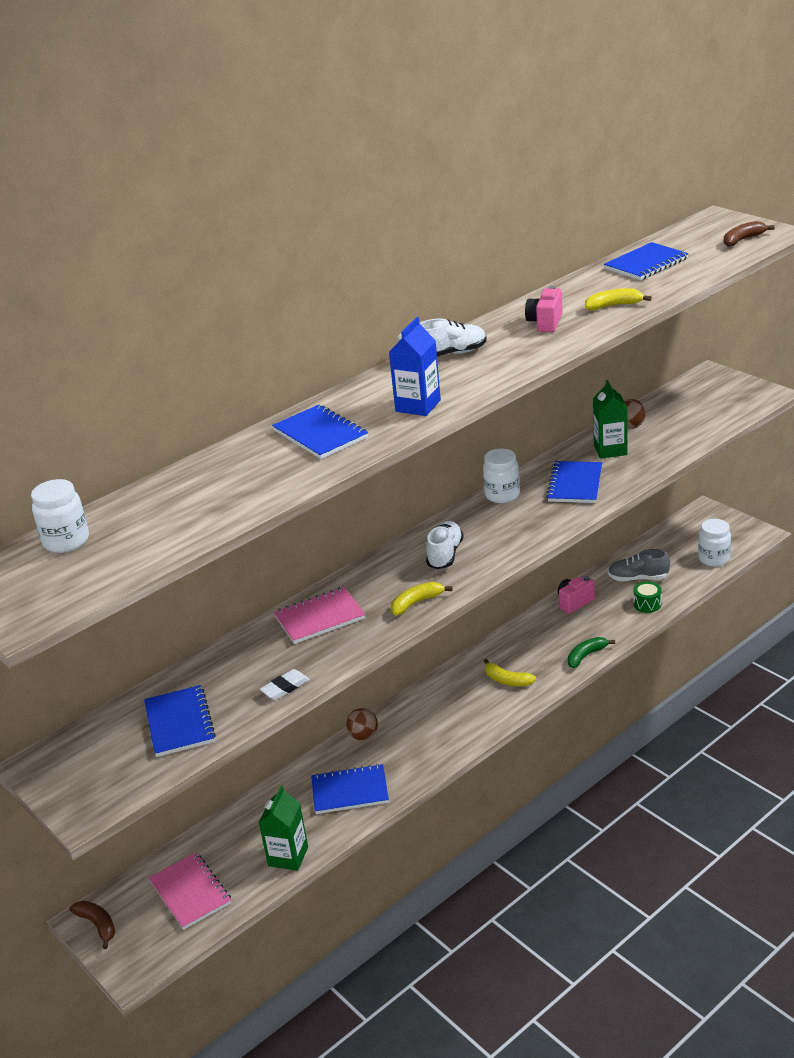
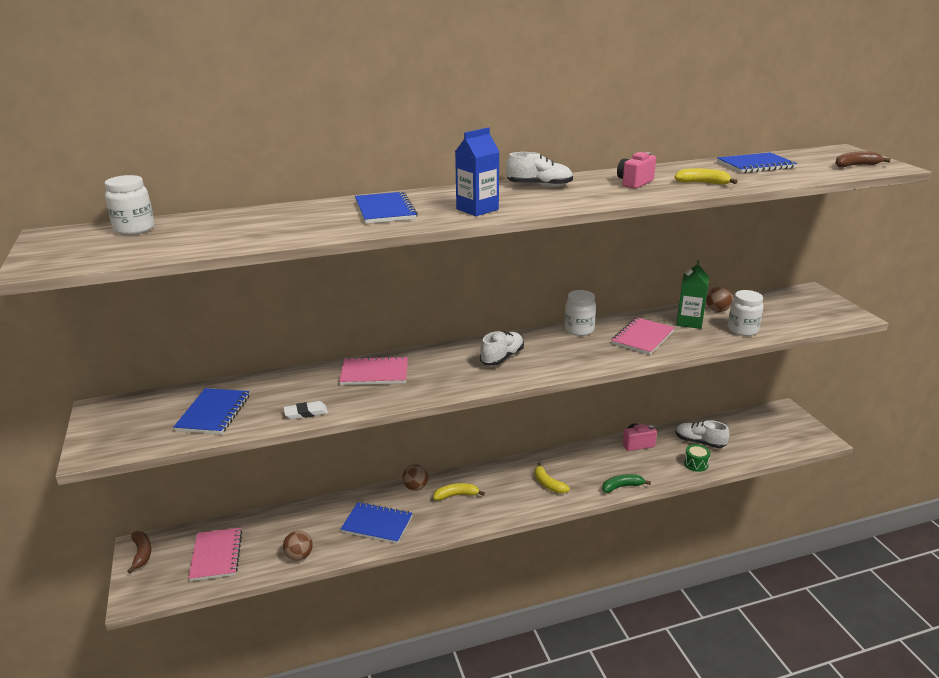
camera: 20 degrees right, 5 degrees down
(288, 856) = (299, 556): green carton -> brown ball
(416, 603) = (452, 384): yellow banana -> yellow banana (456, 495)
(575, 484) = (642, 337): blue notebook -> pink notebook
(638, 578) = (699, 442): grey shoe -> white shoe
(713, 559) = (772, 447): white jar -> white jar (742, 330)

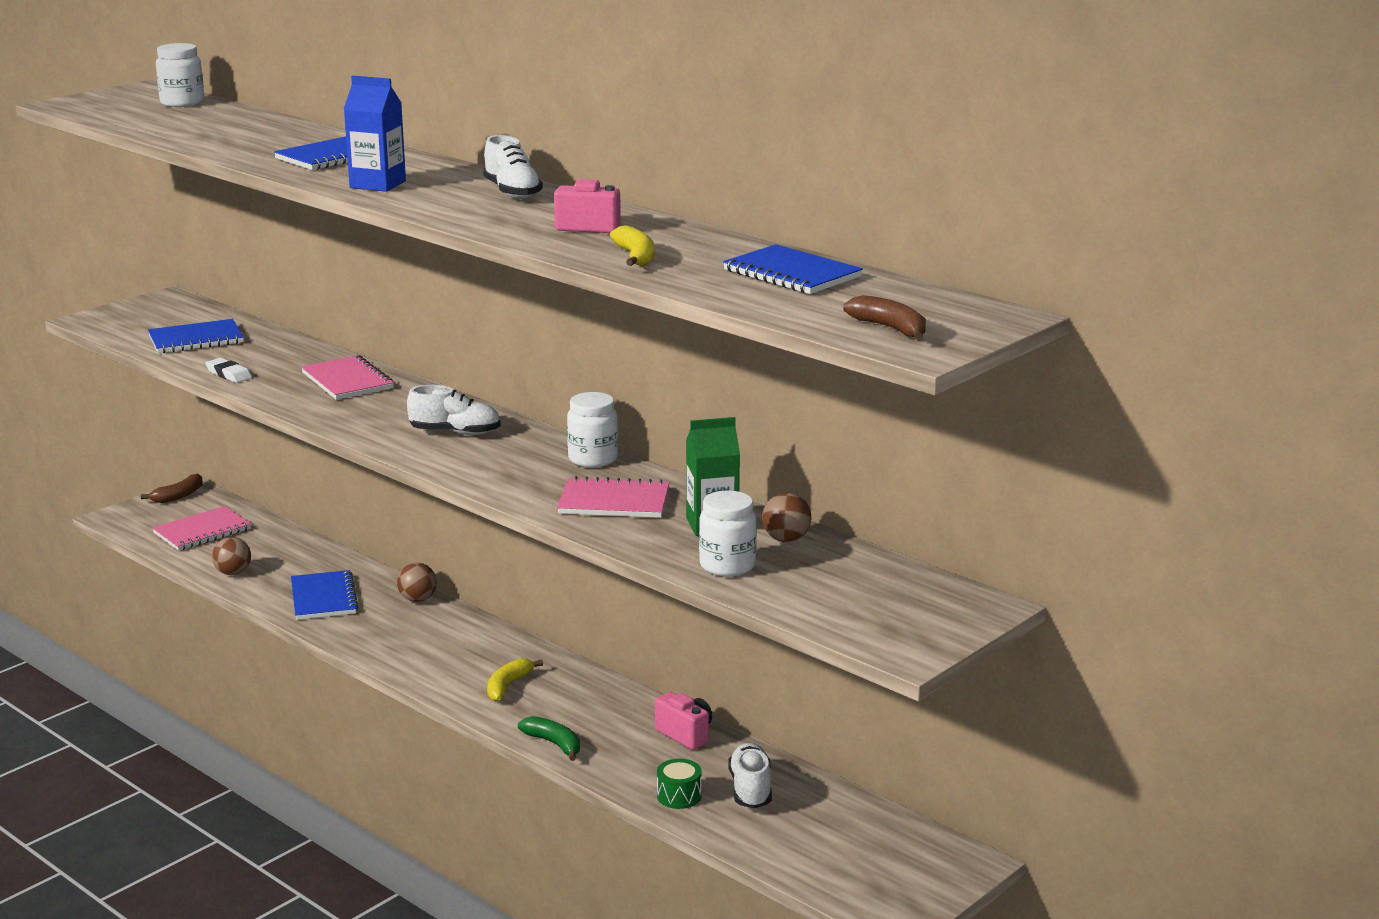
camera: 60 degrees right, 5 degrees down
(456, 495) = (424, 630): yellow banana -> none

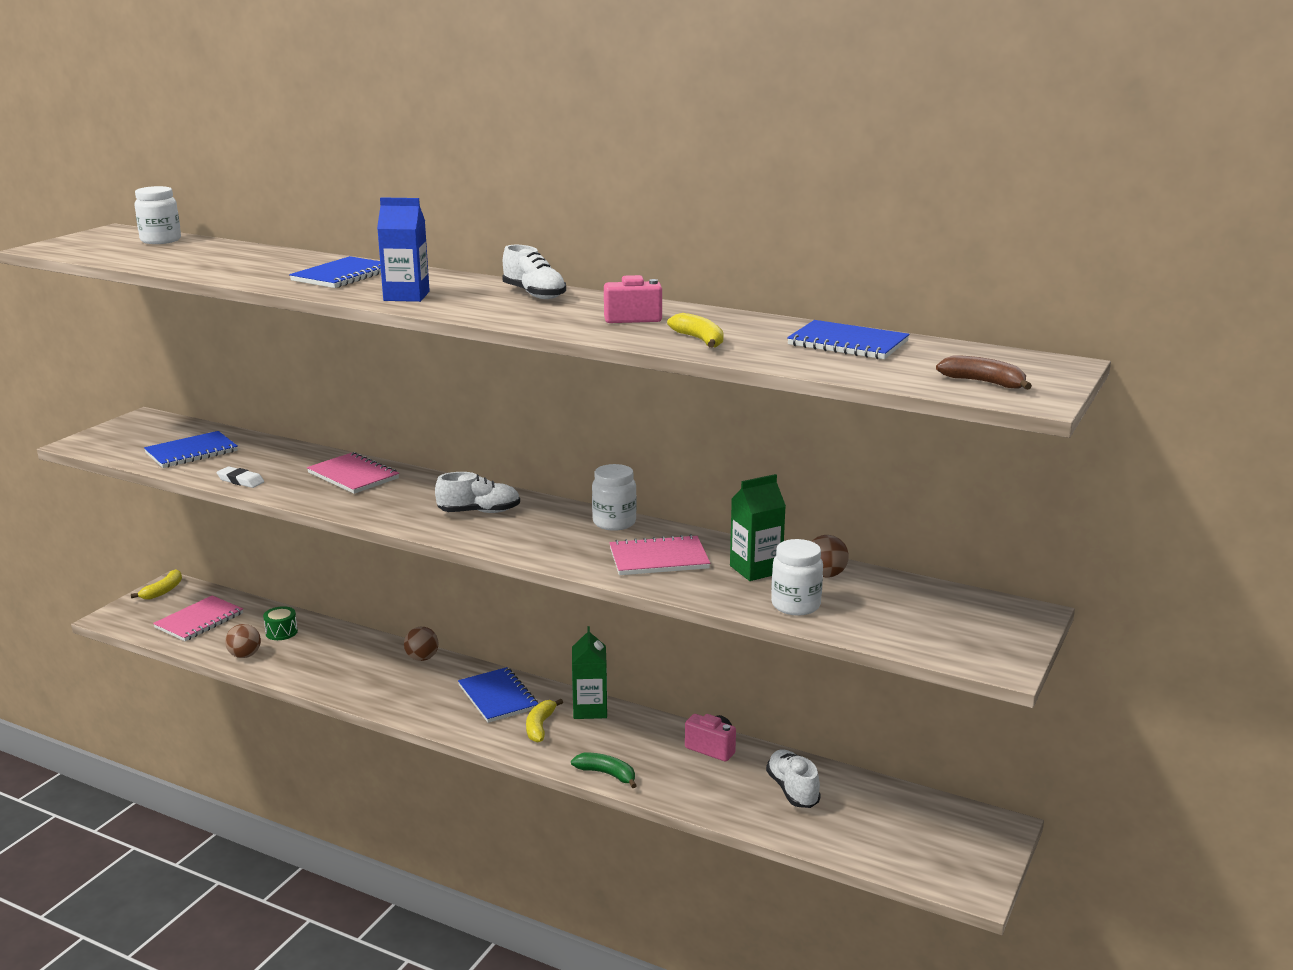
camera: 15 degrees left, 0 degrees up
(178, 496) = (163, 591): brown banana -> yellow banana
(323, 598) = (338, 668): blue notebook -> blue notebook (498, 697)
(572, 676) = (590, 709): none -> green carton
(679, 796) = (737, 806): green drum -> green drum (281, 632)

